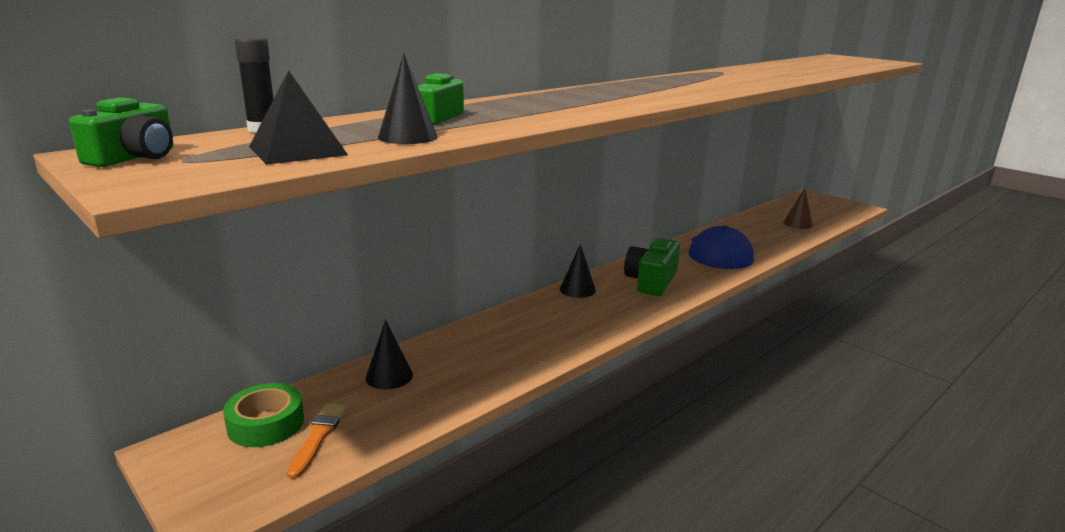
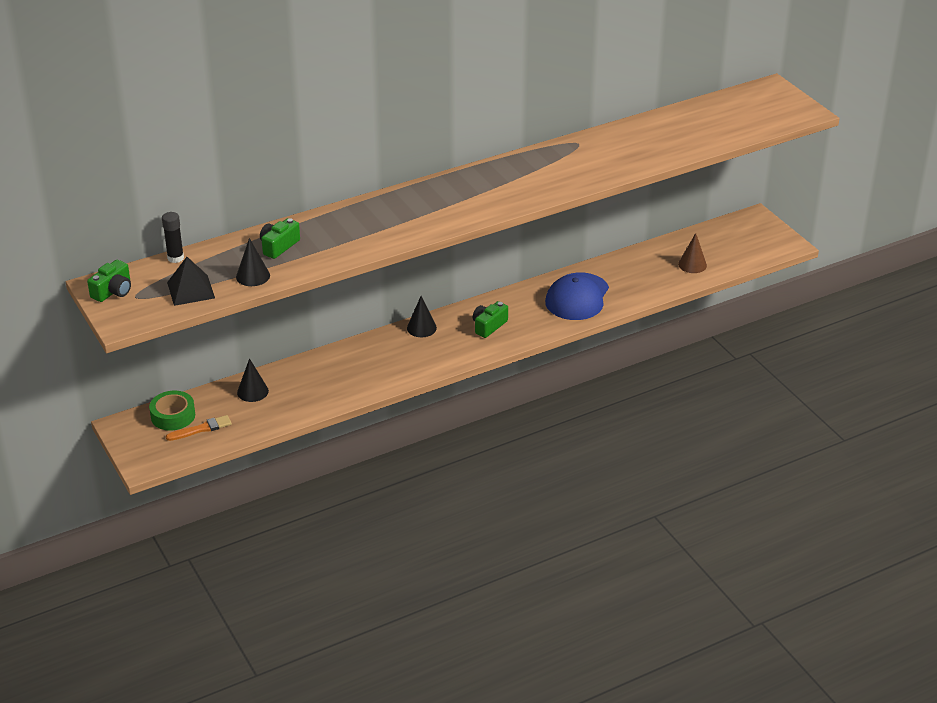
camera: 15 degrees right, 15 degrees up
(318, 437) = (201, 429): orange brush -> orange brush turned 45 degrees clockwise
(651, 281) = (488, 326): green camera -> green camera, size x0.67

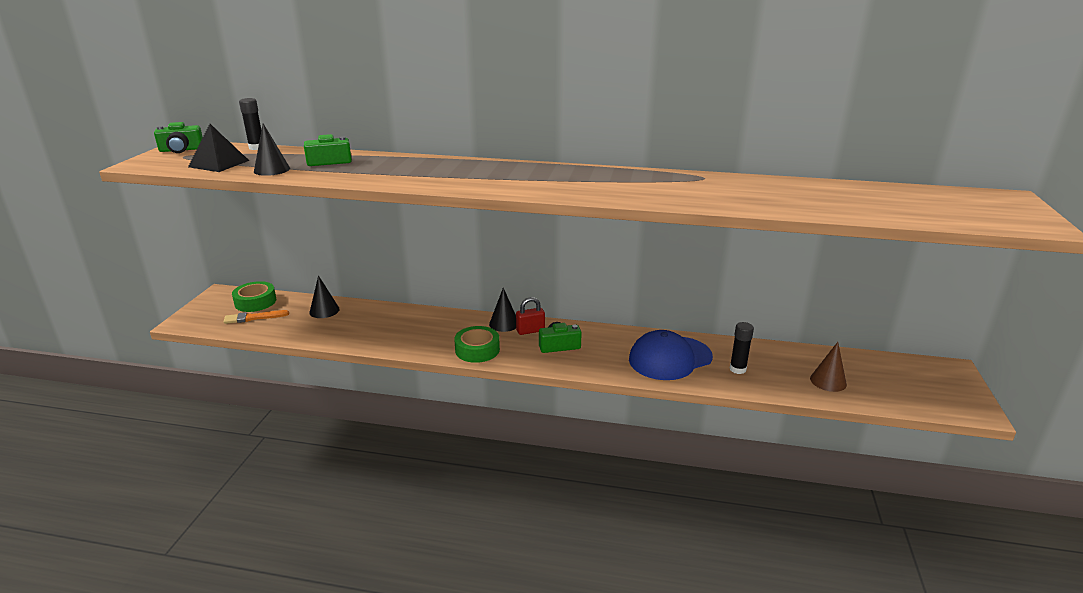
camera: 40 degrees right, 10 degrees down
(201, 429) = (253, 318): orange brush -> orange brush turned 150 degrees clockwise
(434, 360) = (477, 350): none -> green tape
(450, 324) = (530, 331): none -> red padlock
(629, 283) = (737, 369): none -> black glue stick

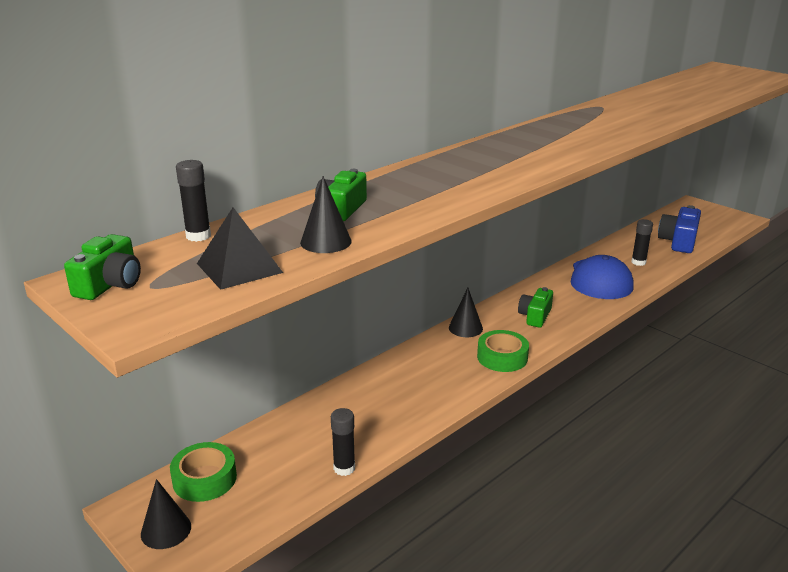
camera: 55 degrees left, 0 degrees up
(253, 318) = (252, 490): orange brush -> none
(292, 336) = (344, 468): none -> black glue stick
(324, 310) = (303, 428): black cone -> black cone (166, 530)
(530, 331) = (494, 320): red padlock -> none
(828, 381) = (678, 241): brown cone -> blue camera

